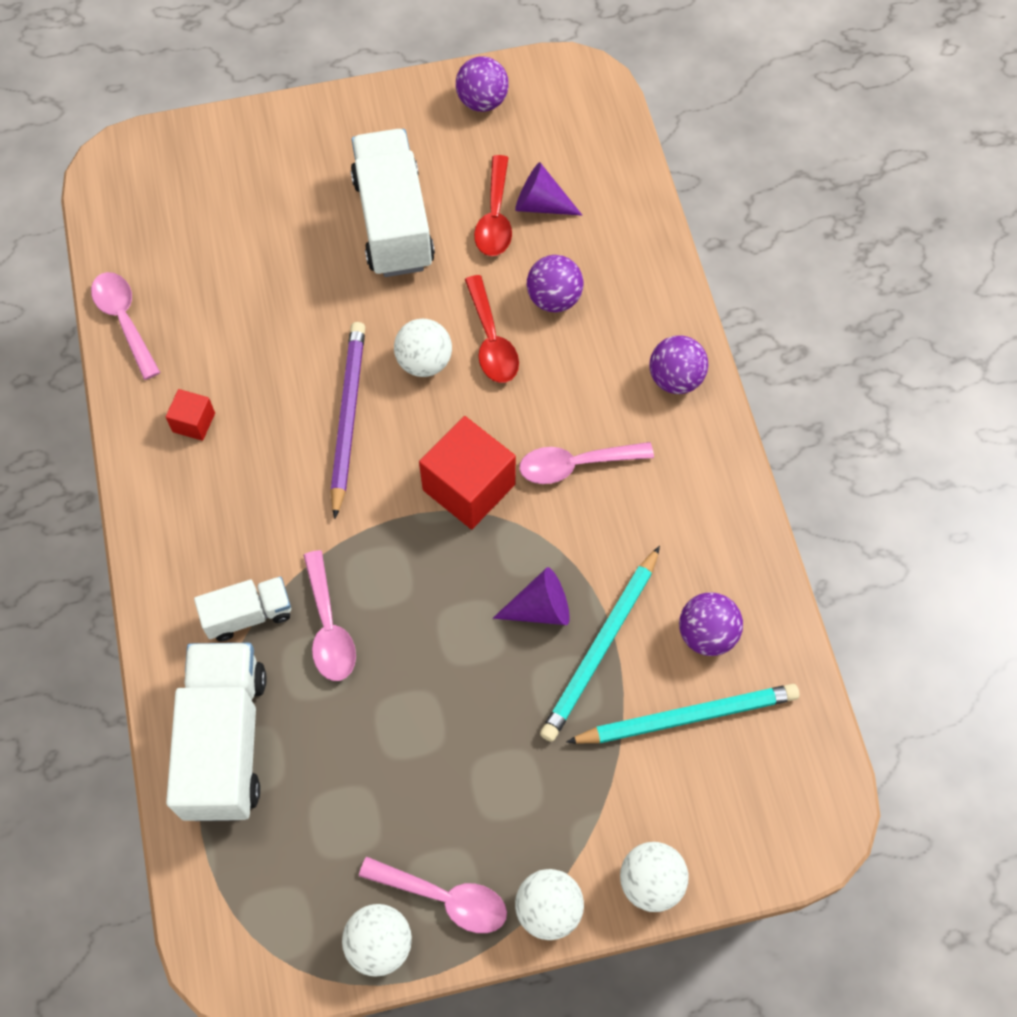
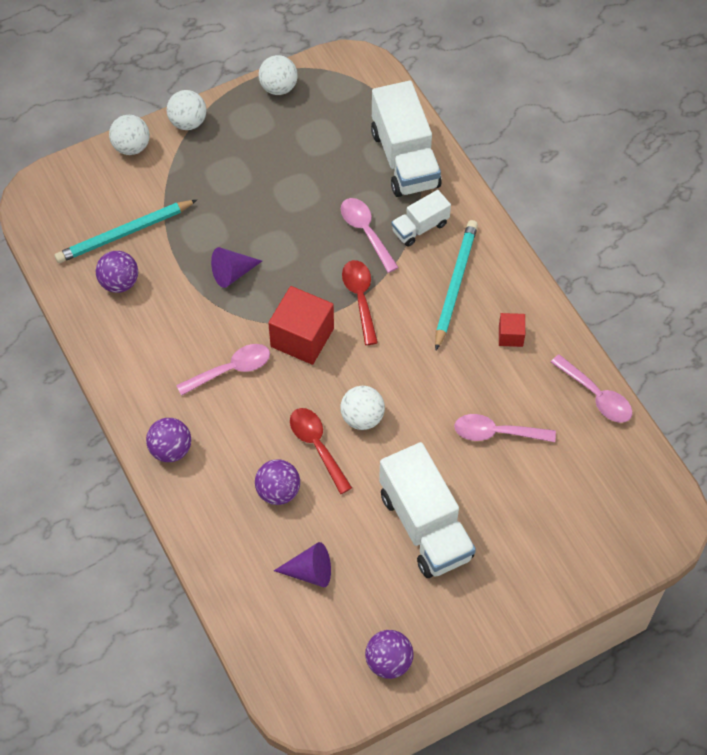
camera: 165 degrees right, 5 degrees down
(347, 417) = (404, 364): purple pencil -> none
(444, 898) = (249, 115): pink spoon -> pink spoon (496, 433)
(495, 217) = (344, 550): red spoon -> red spoon (360, 298)
(601, 647) = (187, 260): turquoise pencil -> turquoise pencil (455, 285)

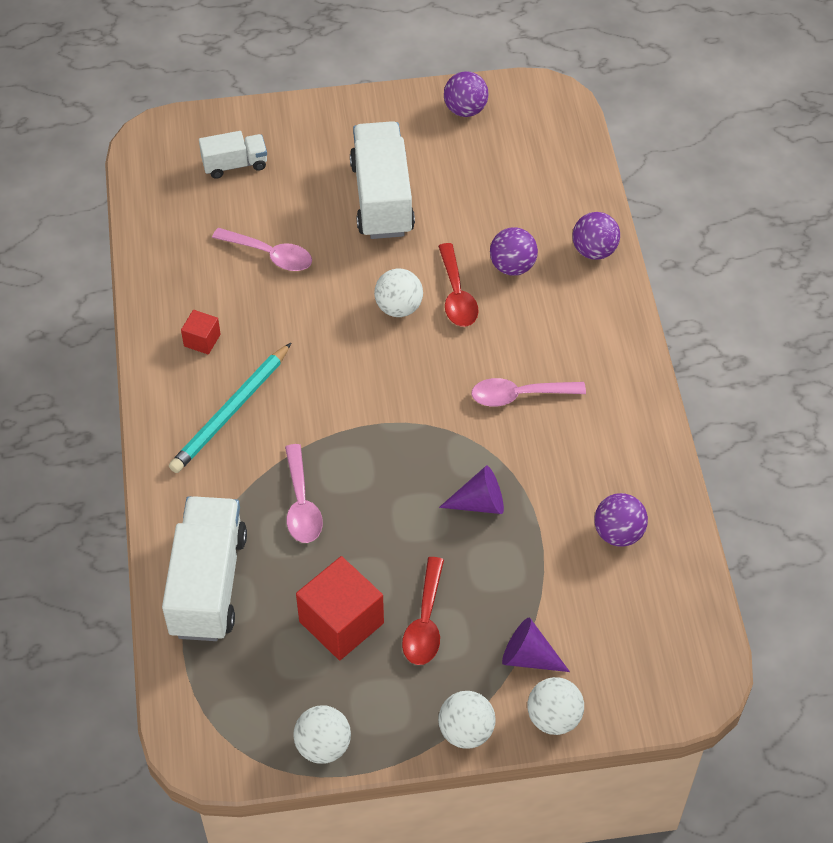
camera: 160 degrees left, 5 degrees down
(125, 234) = (595, 594): turquoise pencil -> none
(171, 449) = (610, 335): purple ball -> purple ball (594, 251)
(302, 337) = (428, 406): red cube -> red cube (341, 622)
(310, 572) = (508, 193): purple cone -> purple cone (528, 657)
(360, 298) = (344, 429): red spoon -> red spoon (425, 622)
(420, 227) = (235, 489): white truck -> white truck (235, 165)
(596, 396) = (150, 258): pink spoon -> none

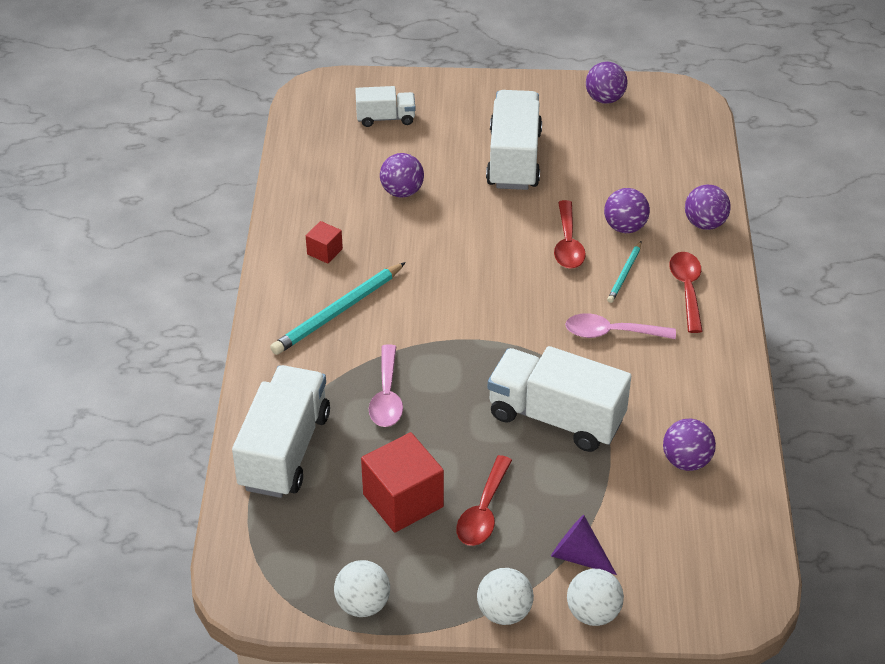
camera: 10 degrees right, 10 degrees down
(270, 255) = (402, 192): pink spoon -> purple ball
(398, 307) = (511, 247): white ball -> none
(479, 503) = (556, 417): purple cone -> white truck
(521, 323) = (625, 274): none -> turquoise pencil
(588, 332) = (687, 289): none -> red spoon

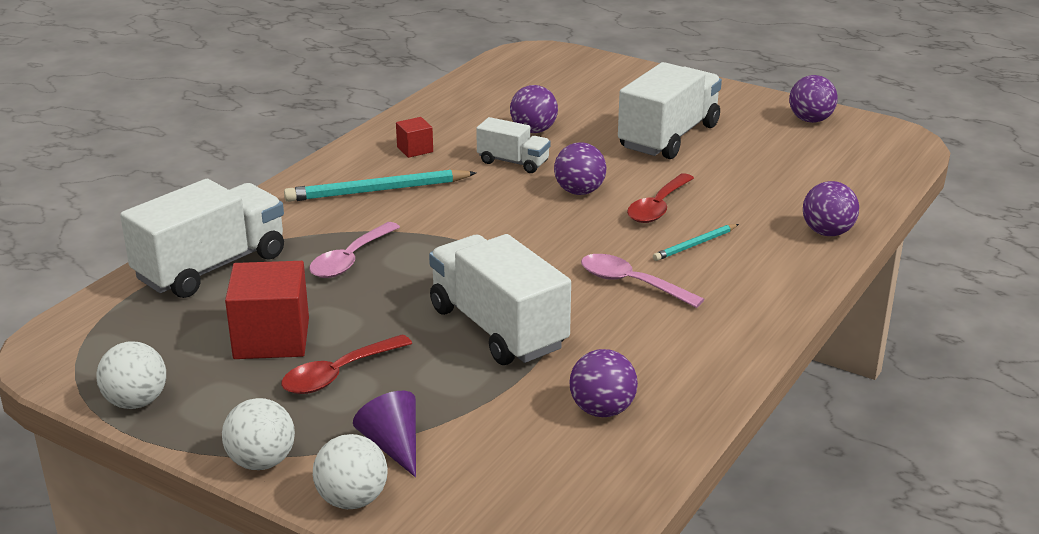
camera: 30 degrees right, 15 degrees down
(385, 118) = (575, 82): white truck -> white truck (513, 162)
(625, 227) = (733, 211): purple ball -> purple ball (579, 191)
(687, 289) = (753, 275): red spoon -> none

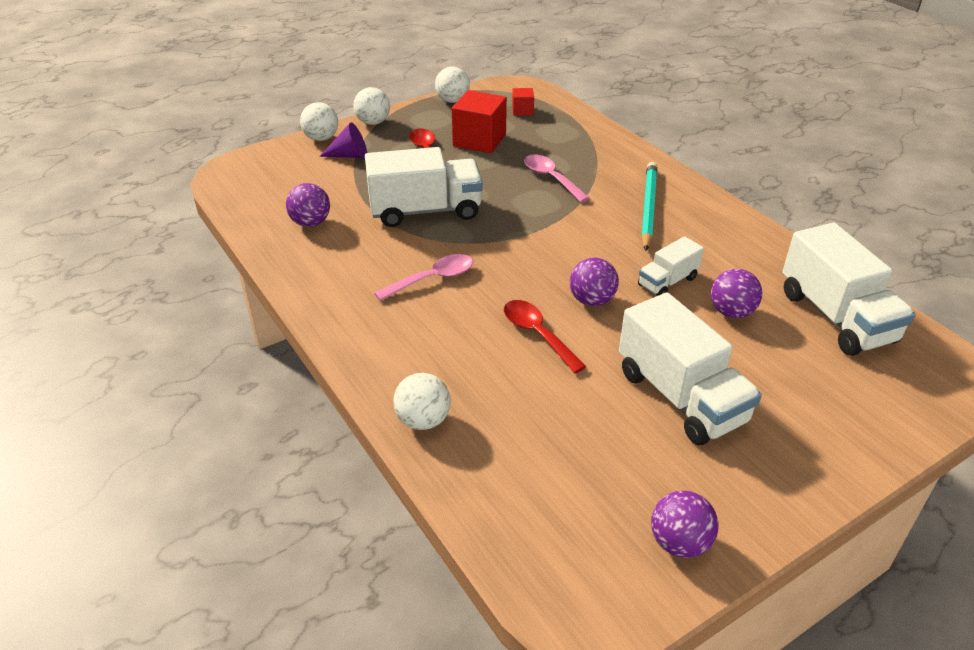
camera: 115 degrees right, 10 degrees up
(211, 267) = (575, 134): white truck -> white truck (836, 317)
(415, 149) = (716, 239): red cube -> red cube (522, 111)
(695, 245) = (462, 331): turquoise pencil -> none
(827, 232) = (423, 420): purple ball -> white ball

